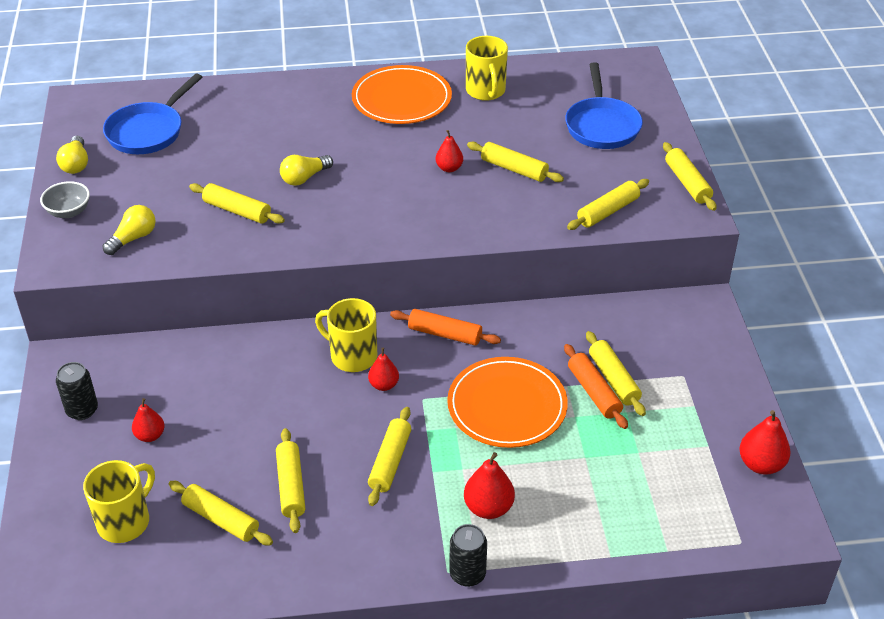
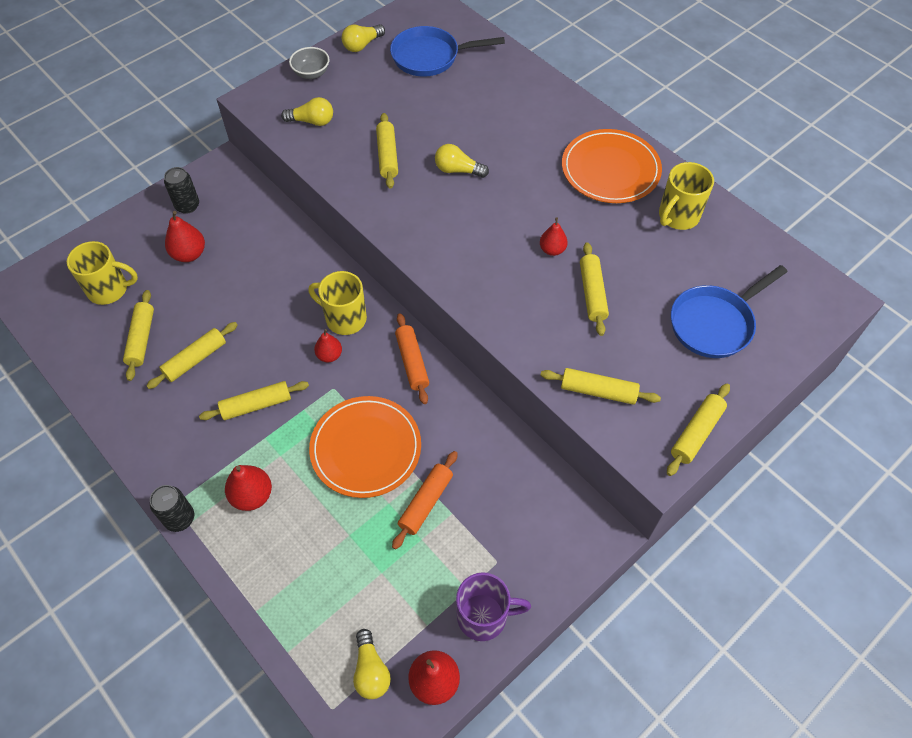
camera: 55 degrees right, 15 degrees up
(150, 435) = (189, 254): red pear -> red pear, size x1.51
(352, 356) = (344, 318): yellow mug -> yellow mug turned 60 degrees counterclockwise
(614, 379) = (451, 509): yellow rolling pin -> none
(724, 501) = (371, 670): none -> yellow light bulb
(725, 407) = (484, 616): none -> purple mug

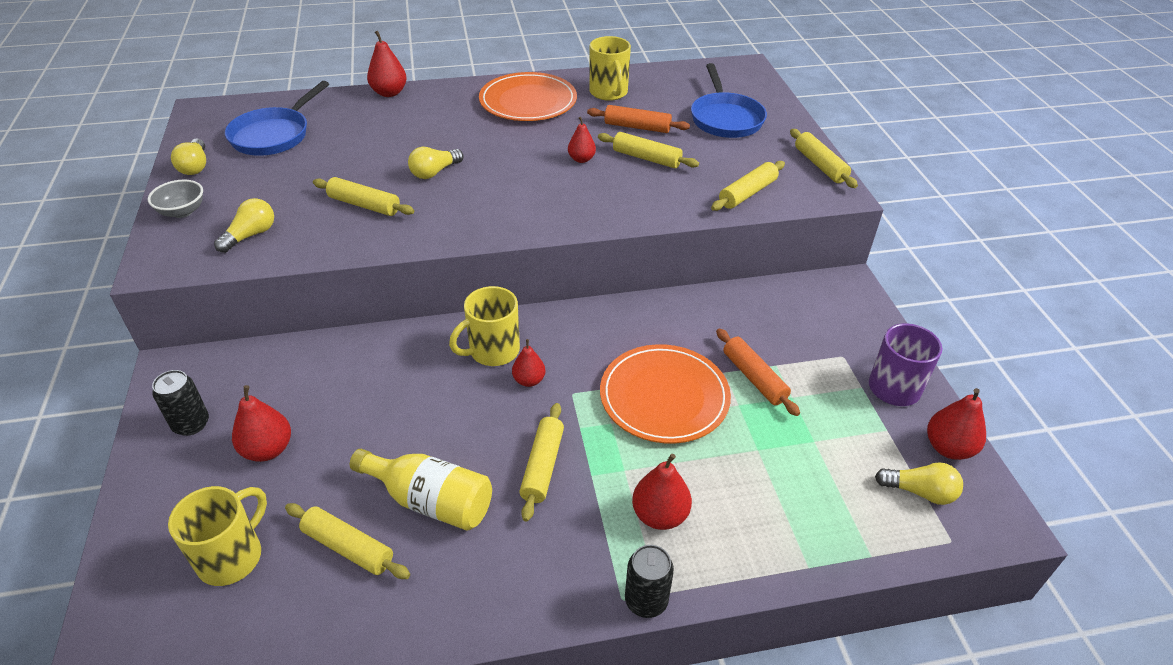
camera: 60 degrees left, 15 degrees down
(195, 359) = (430, 501): yellow rolling pin -> yellow bottle
(412, 362) = (589, 324): orange rolling pin -> orange rolling pin (637, 127)
(542, 80) = (389, 93): none -> red pear

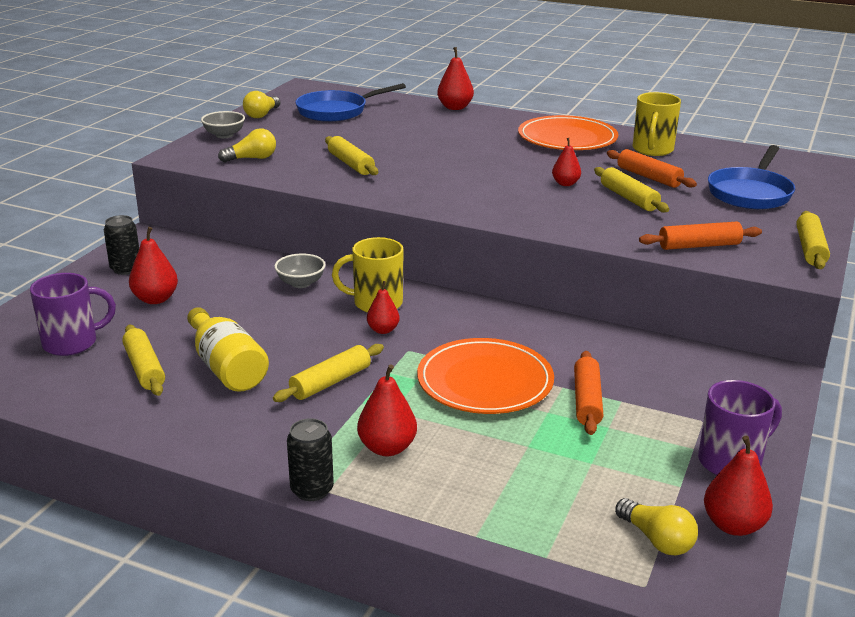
camera: 35 degrees right, 15 degrees down
(232, 556) = (72, 343): yellow mug -> purple mug
(399, 358) = (301, 283): none -> grey bowl
(434, 172) = (429, 160): yellow light bulb -> none
(747, 193) = (699, 245): yellow rolling pin -> orange rolling pin

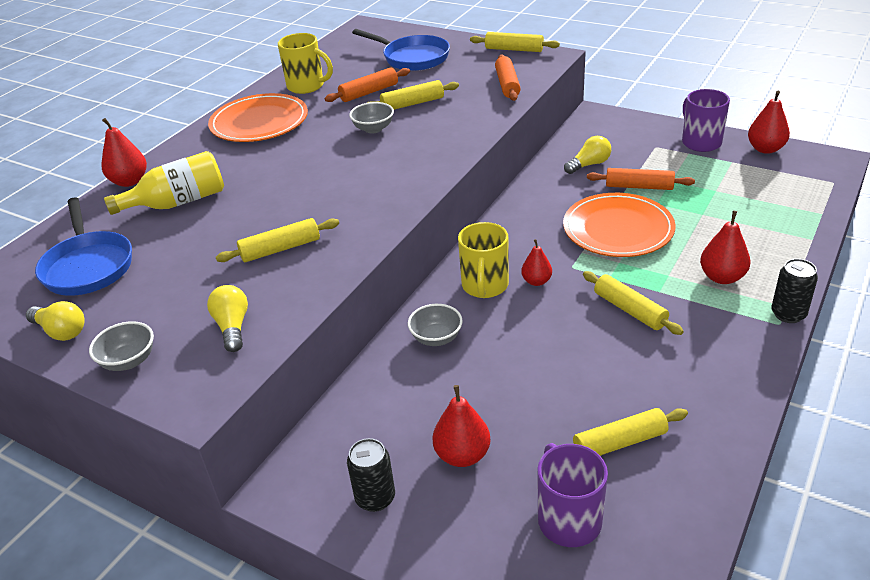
camera: 80 degrees left, 10 degrees up
(226, 368) = (612, 379): yellow bottle -> yellow bottle (178, 202)
(565, 184) = (373, 129): red pear -> grey bowl
(657, 540) = (789, 174): yellow light bulb -> yellow light bulb (589, 164)

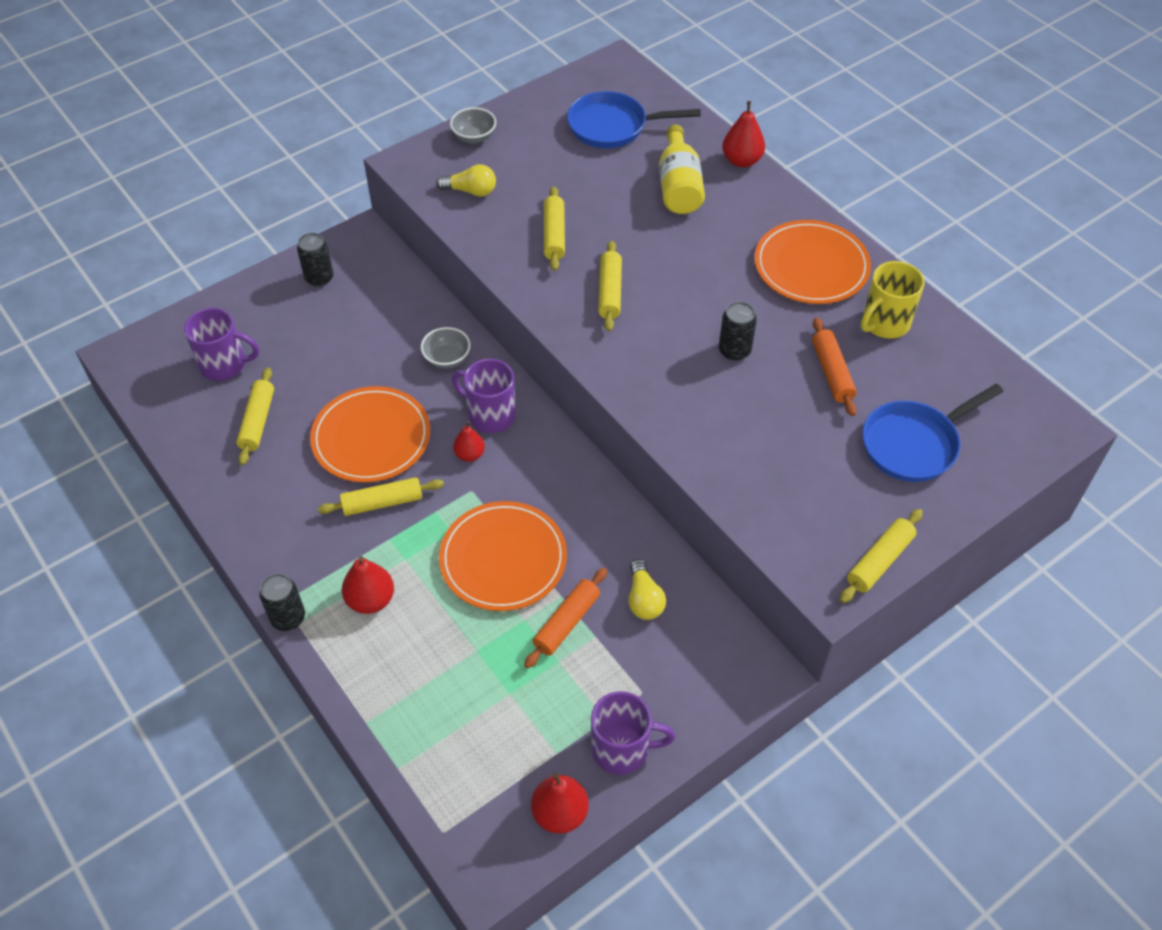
camera: 110 degrees right, 15 degrees up
(61, 331) = (535, 109): yellow light bulb -> none
(373, 129) = (734, 351): grey bowl -> black can
(412, 104) = (776, 401): yellow rolling pin -> yellow rolling pin (610, 292)
(462, 455) = (318, 332): red pear -> none
(485, 286) = (490, 415): yellow mug -> purple mug
(507, 84) = (772, 508): orange rolling pin -> none
(568, 347) = (371, 437): none -> orange plate

